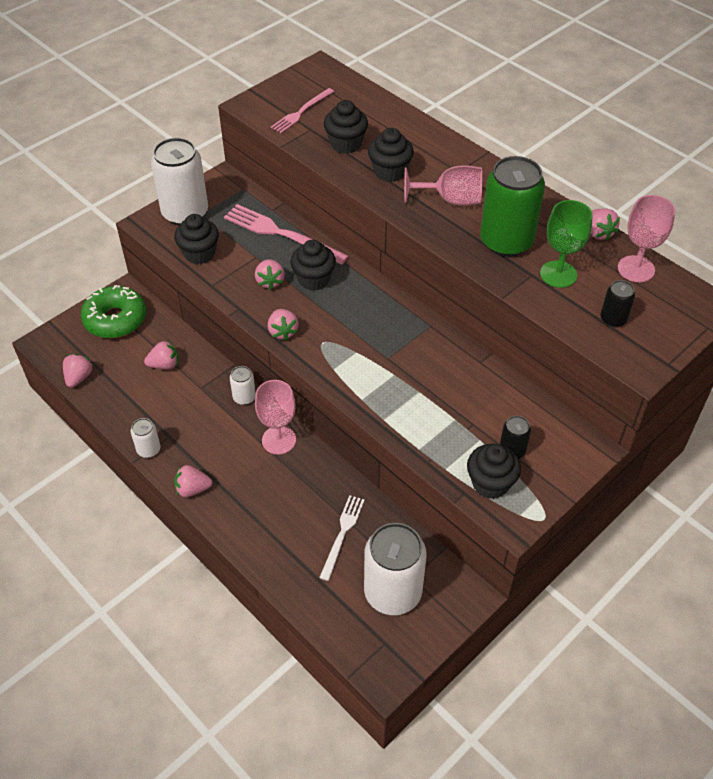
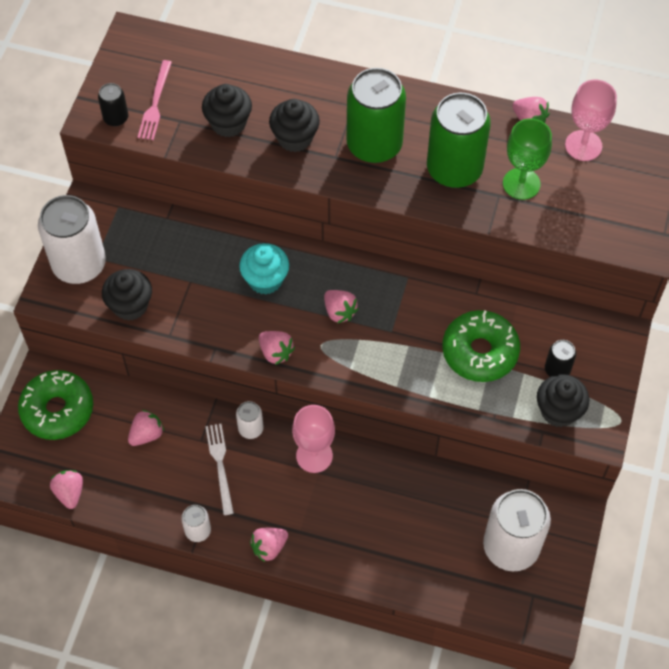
camera: 30 degrees left, 10 degrees up
(270, 282) = (224, 303): pink strawberry -> pink strawberry (339, 312)
(281, 234) = (197, 243): pink fork -> none
(314, 279) = (265, 280): black cupcake -> turquoise cupcake
(342, 534) = (433, 517): white fork -> white fork (220, 465)
(451, 200) = (374, 145): pink goblet -> green can
(452, 406) = (480, 352): none -> green donut
(613, 319) = (594, 209): black can -> black can (116, 118)

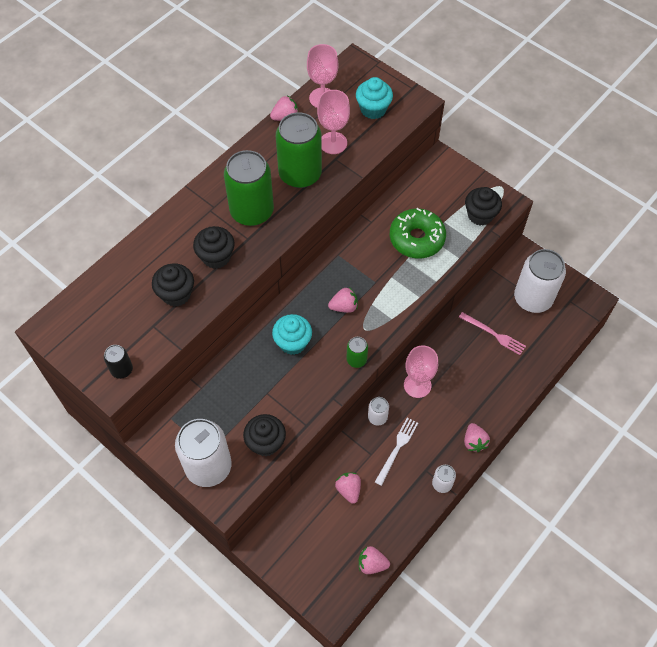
camera: 65 degrees left, 0 degrees up
(57, 410) = (296, 547): green donut -> none
(155, 103) = (125, 336): pink fork -> pink fork (494, 334)
(220, 465) = (397, 449): white fork -> white fork turned 105 degrees clockwise
(276, 352) = (356, 359): pink strawberry -> green can
(521, 184) = (333, 143): green goblet -> pink goblet
(557, 370) = (450, 203): black can -> none
(600, 205) = (373, 109): none -> turquoise cupcake

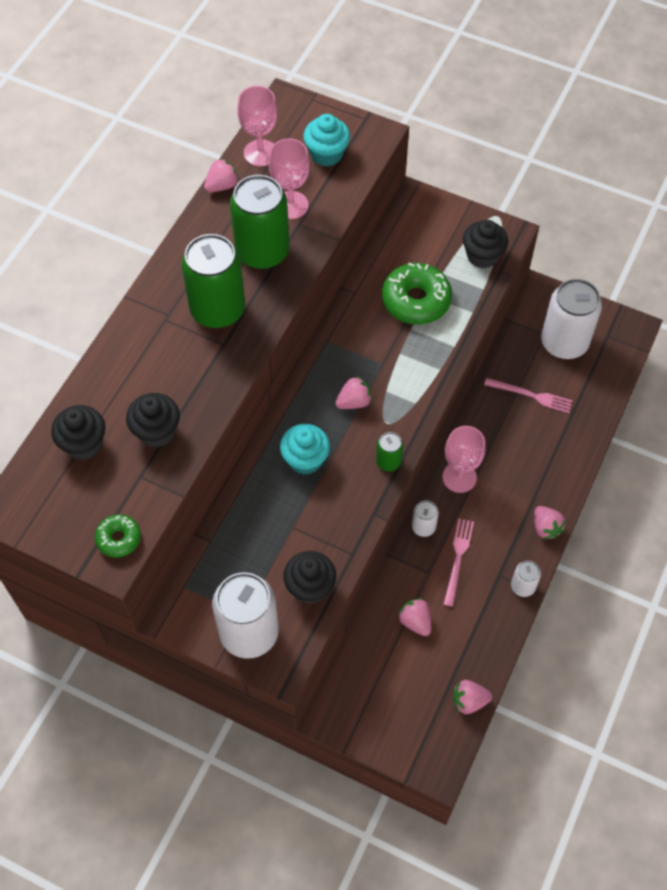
camera: 15 degrees left, 0 degrees up
(122, 369) = (119, 539): black can -> green donut
(216, 257) = (191, 375): black cupcake -> black cupcake (83, 444)
(397, 449) = (458, 558): white fork -> pink fork

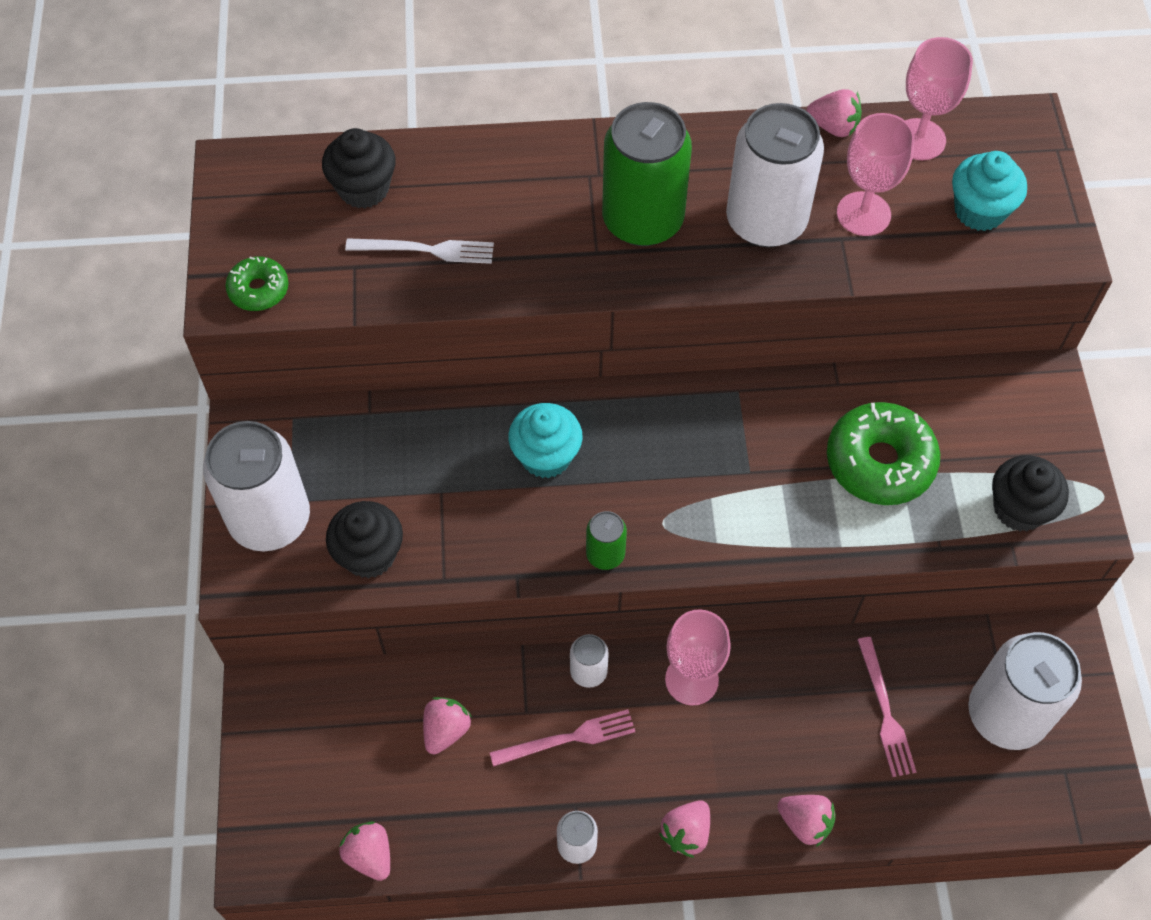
camera: 60 degrees right, 0 degrees up
(156, 431) = (426, 250): black cupcake -> white fork
(262, 251) = (766, 221): green can -> white can
(354, 402) = (668, 468): pink strawberry -> pink strawberry (805, 823)

